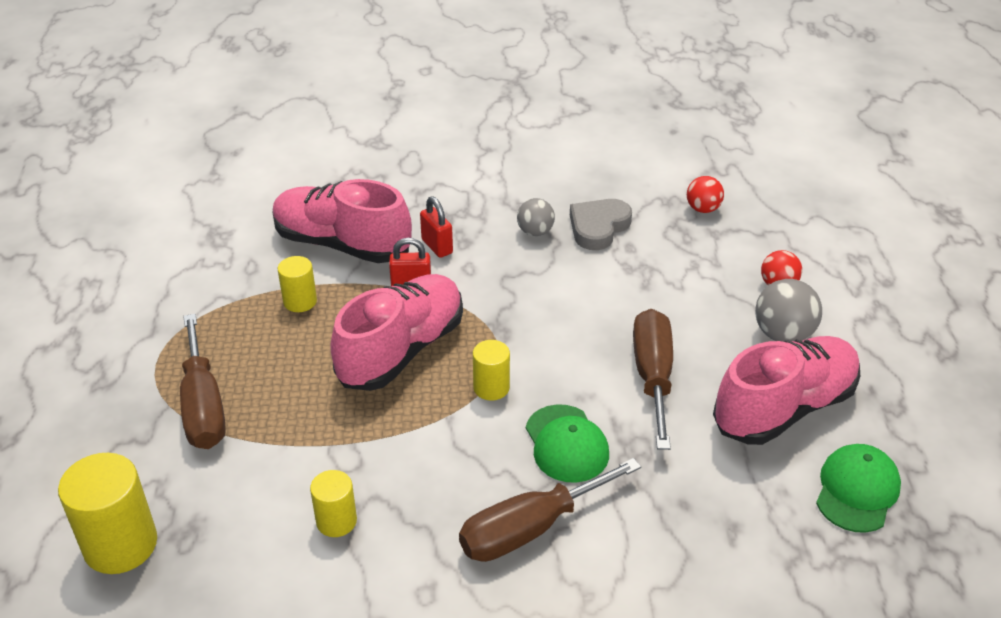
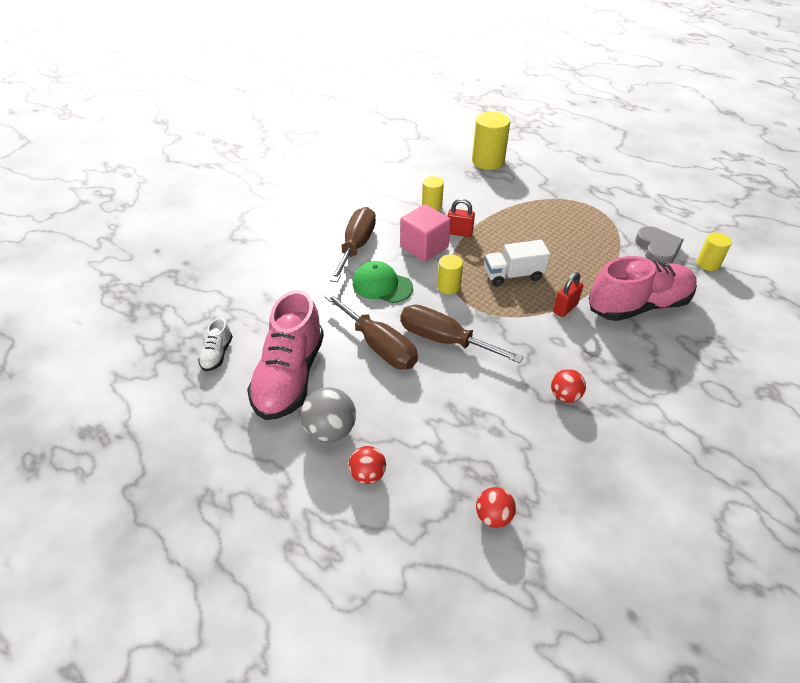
camera: 135 degrees right, 5 degrees up
(203, 406) = (545, 205): brown screwdriver -> brown screwdriver (444, 340)
(300, 301) = (595, 264): yellow cylinder -> yellow cylinder (708, 264)
(401, 350) = (513, 275): pink shoe -> white truck
(437, 246) = (595, 341): red padlock -> red padlock (459, 233)
(444, 460) = (424, 247): none -> pink cube
(535, 232) = (565, 396): grey ball -> red ball
(598, 227) = (536, 432): grey heart -> grey heart (657, 249)
(857, 490) = (217, 354): green cap -> white shoe

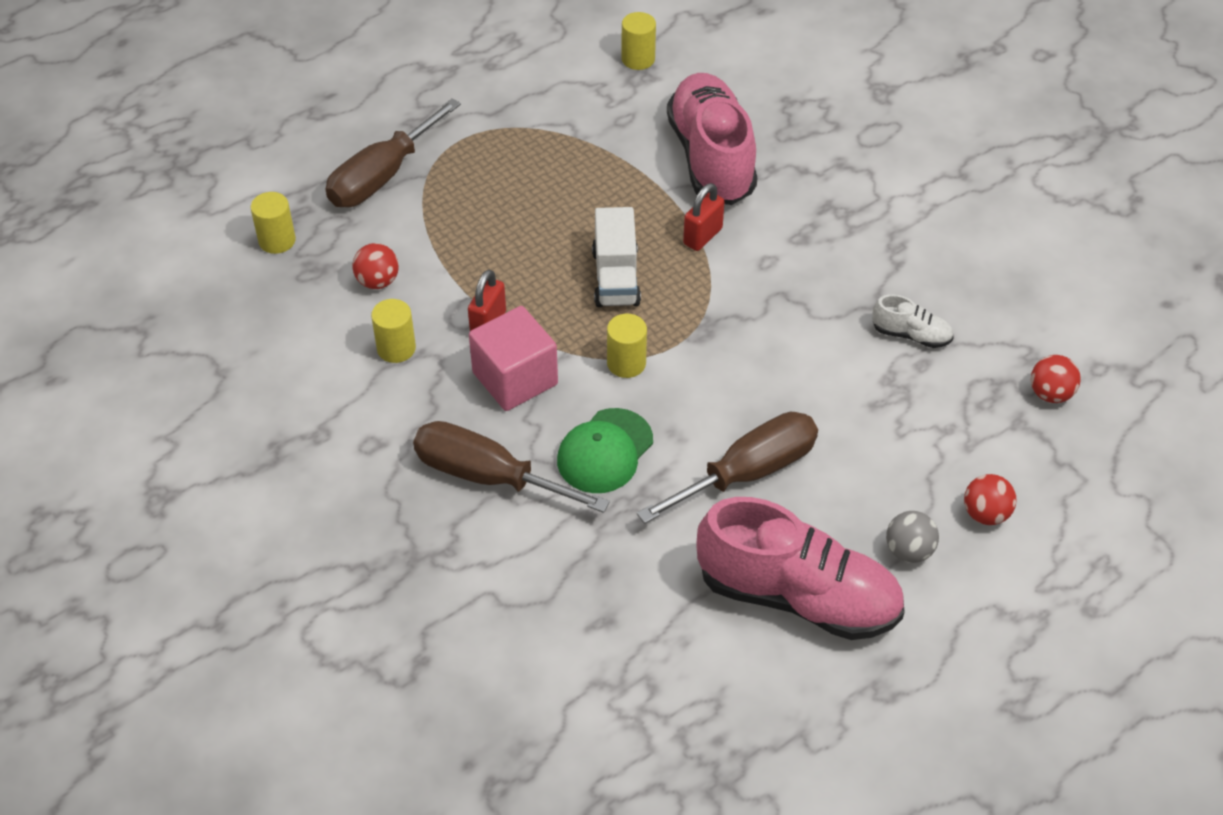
camera: 80 degrees left, 5 degrees up
(217, 354) = (735, 701): white shoe -> white shoe (911, 335)
(330, 430) = (908, 550): grey ball -> grey ball, size x0.65
(444, 340) = (747, 390): brown screwdriver -> brown screwdriver (382, 176)
(488, 161) = (277, 240): yellow cylinder -> yellow cylinder, size x0.57
(565, 308) = (702, 236): red padlock -> red padlock turned 75 degrees clockwise
(565, 396) = (870, 280): red ball -> red ball (378, 281)
(657, 249) = (592, 99): grey heart -> none

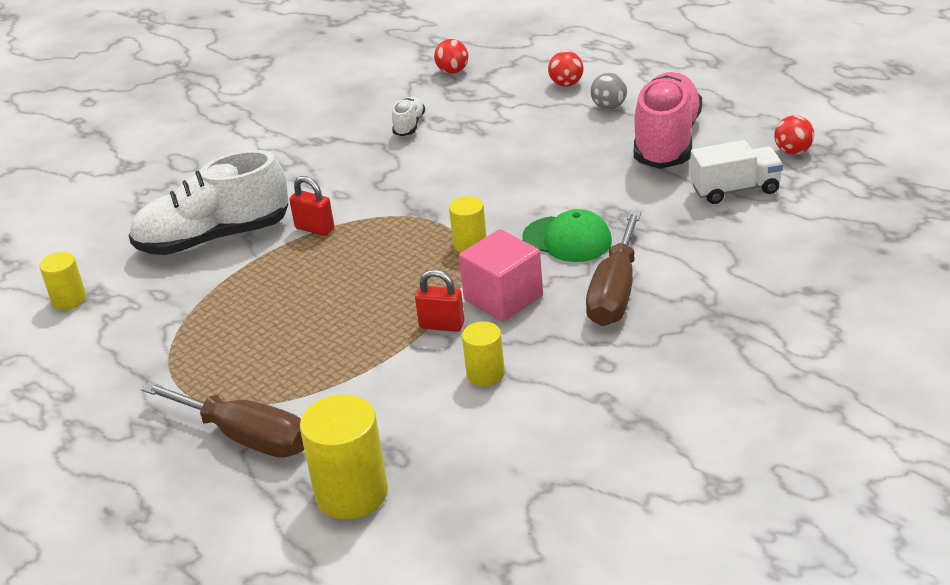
camera: 95 degrees left, 15 degrees down
(277, 240) = (351, 494): yellow cylinder -> yellow cylinder, size x1.75
(378, 281) = (400, 406): red ball -> red ball (793, 151)
(616, 277) = (371, 265): white truck -> white truck (735, 190)
(711, 158) = (214, 238): pink shoe -> white shoe
(748, 472) = (565, 174): brown screwdriver -> none

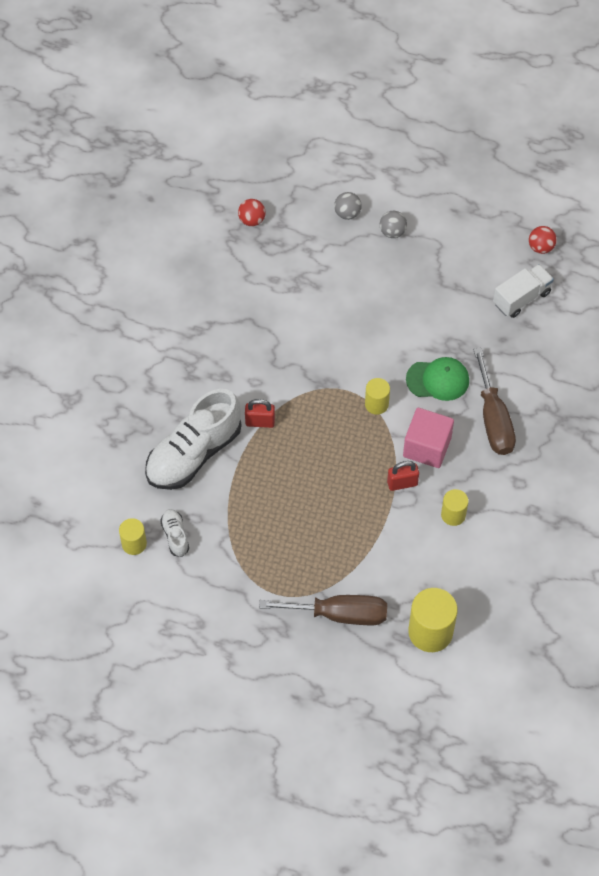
camera: 30 degrees left, 25 degrees up
(409, 125) = (258, 293): white shoe -> white shoe (175, 536)
(566, 84) = (347, 213): red ball -> grey ball
(667, 141) = (452, 260): pink shoe -> none

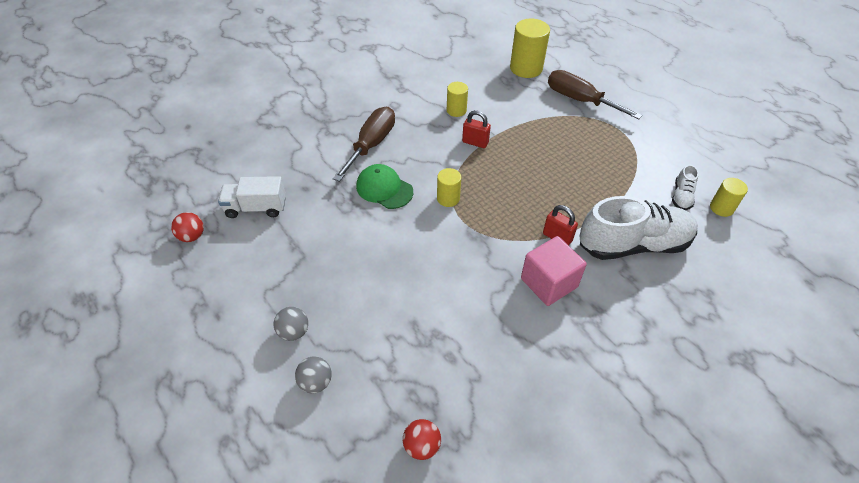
camera: 145 degrees left, 10 degrees down
(427, 447) = (436, 153): pink cube -> pink cube (549, 283)

